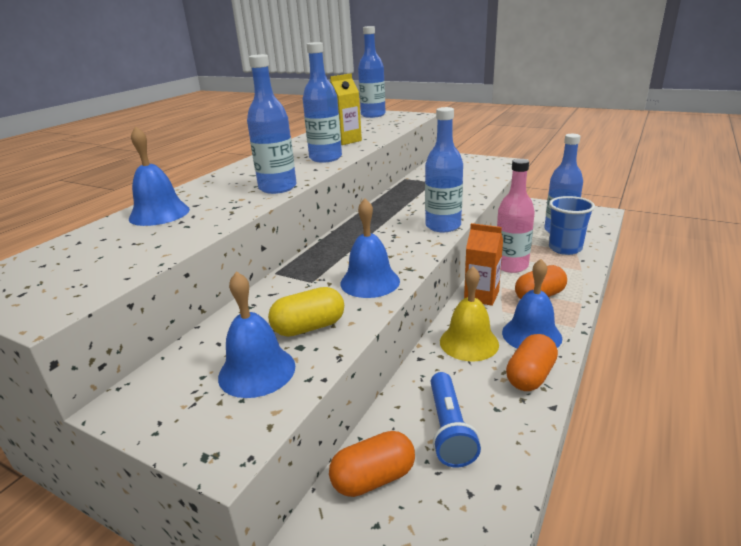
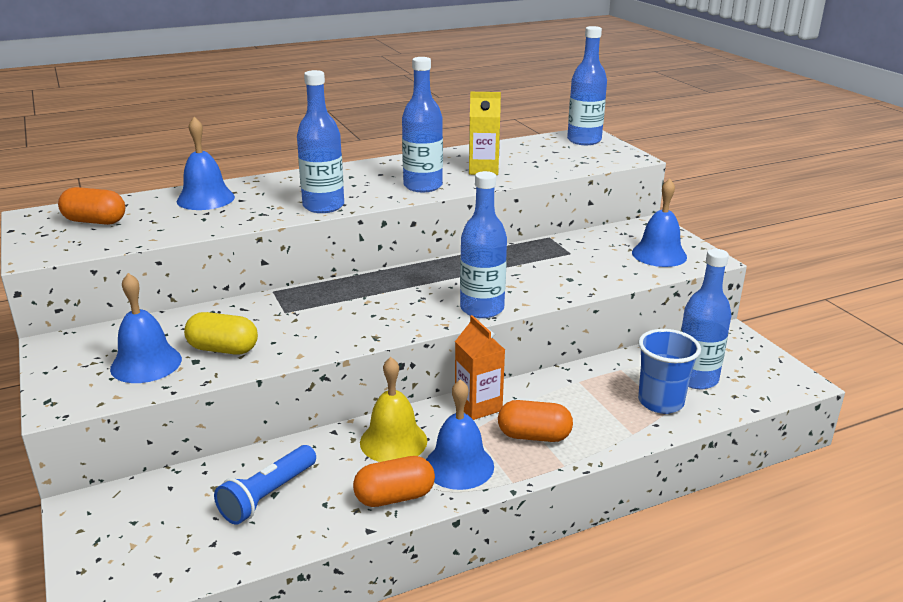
camera: 35 degrees right, 0 degrees up
(370, 282) = (324, 334): blue bell -> blue bell (659, 254)
(373, 478) = (172, 494): orange capsule -> orange capsule (95, 221)
(511, 266) = (563, 391): pink bottle -> none

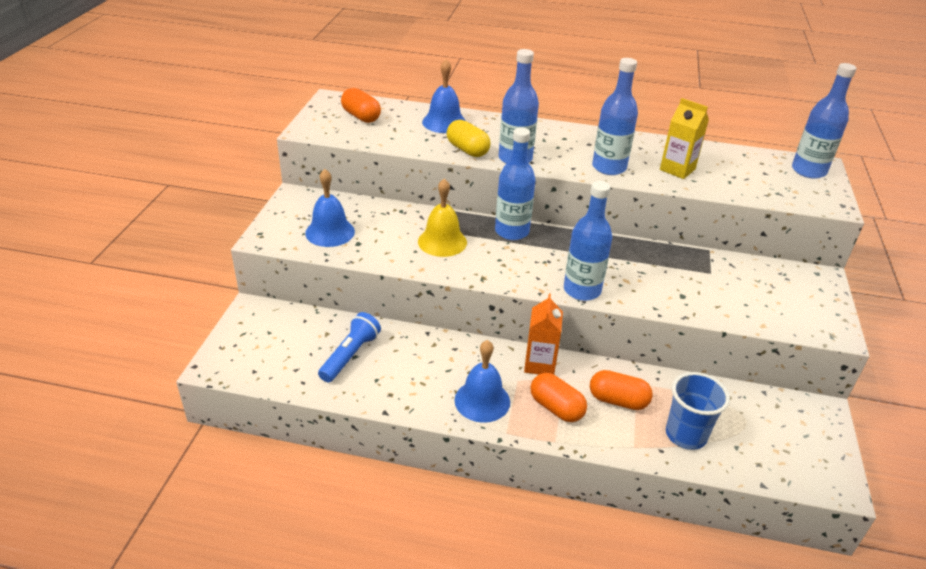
camera: 35 degrees right, 10 degrees up
(223, 349) = (381, 242): yellow capsule -> yellow capsule (467, 150)
(268, 495) = (350, 355): blue flashlight -> blue flashlight turned 135 degrees clockwise
(393, 441) = (457, 359): yellow bell -> yellow bell (442, 241)
(394, 497) = (420, 399): orange capsule -> orange capsule (618, 400)
(659, 254) = (792, 308): blue bell -> none
(696, 379) = (740, 432): blue bottle -> blue bottle (512, 231)

